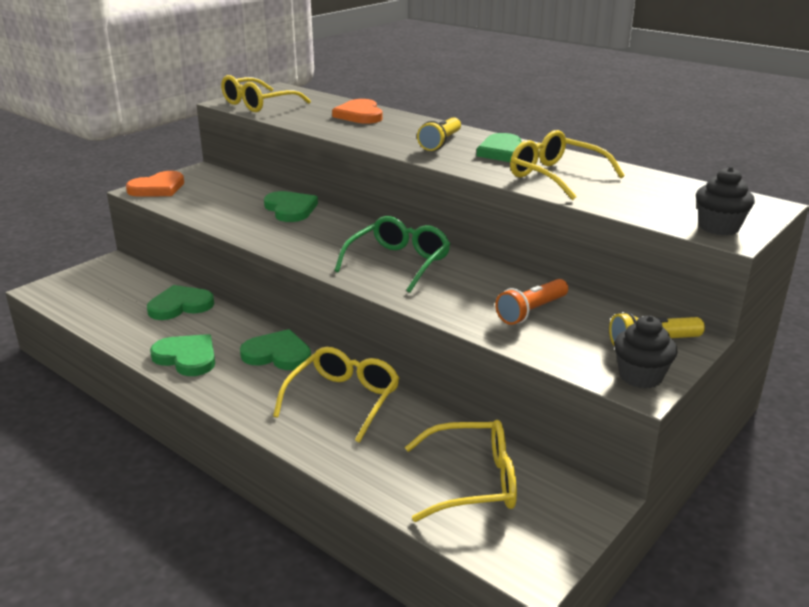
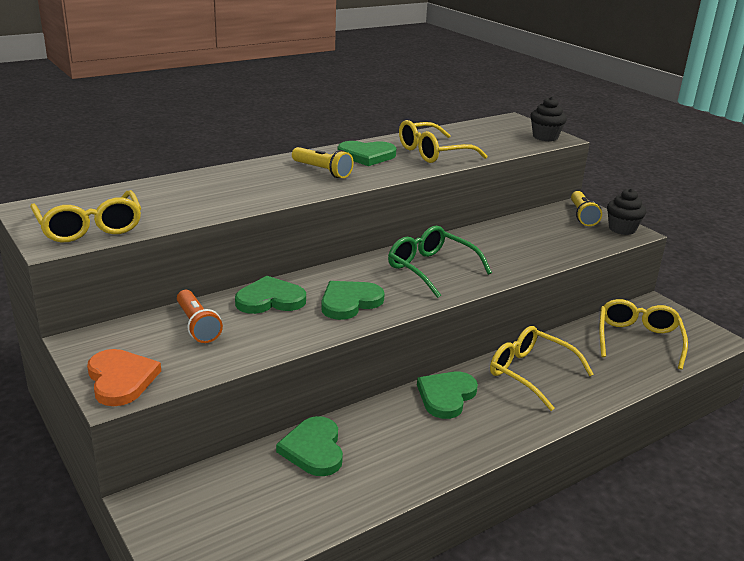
camera: 75 degrees left, 0 degrees up
(187, 357) = (433, 453): green heart -> green heart (349, 302)
(360, 115) = (199, 186): orange heart -> none
(531, 311) = (532, 239): orange flashlight -> orange flashlight (197, 325)

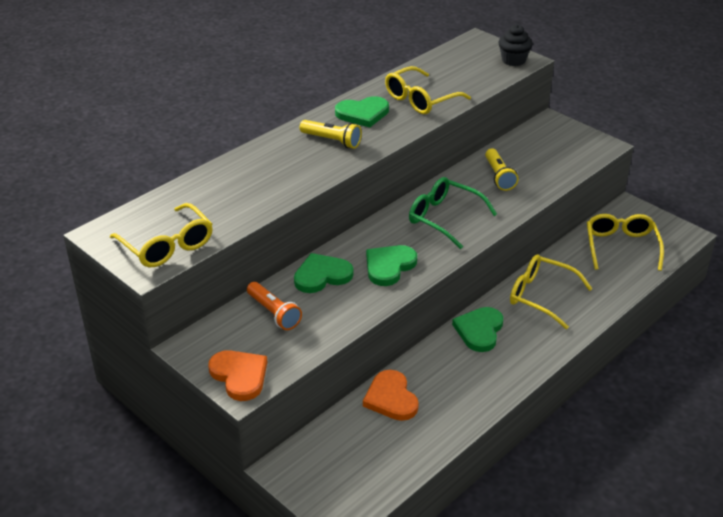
camera: 10 degrees left, 10 degrees up
(313, 449) = (391, 398): green heart -> orange heart
(582, 216) = (556, 133): yellow flashlight -> yellow flashlight (499, 176)
(622, 229) = (594, 143): black cupcake -> none

